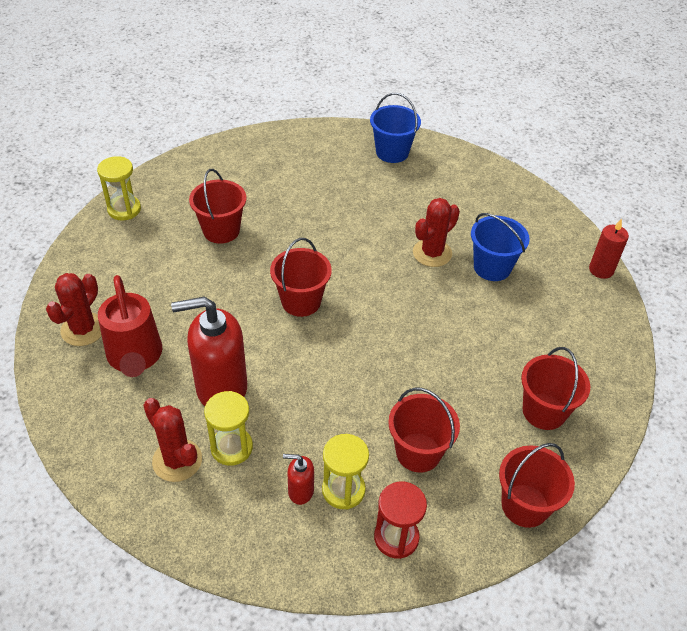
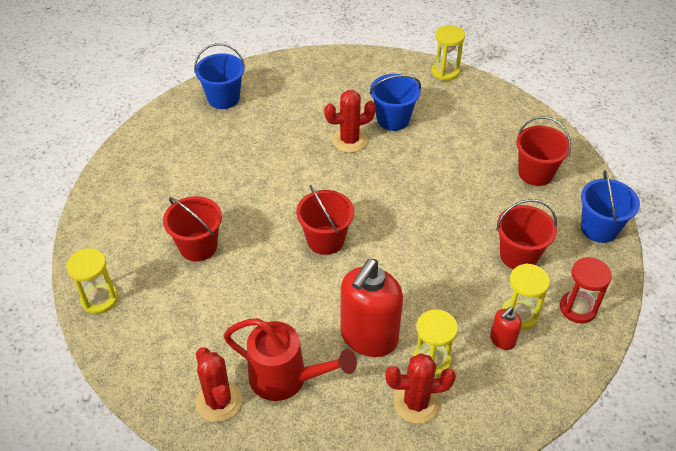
camera: 50 degrees left, 0 degrees up
(432, 253) = (349, 140): red cactus -> red cactus turned 75 degrees clockwise
(525, 505) = (599, 228): red bucket -> blue bucket
(601, 270) = (445, 72): red candle -> yellow hourglass

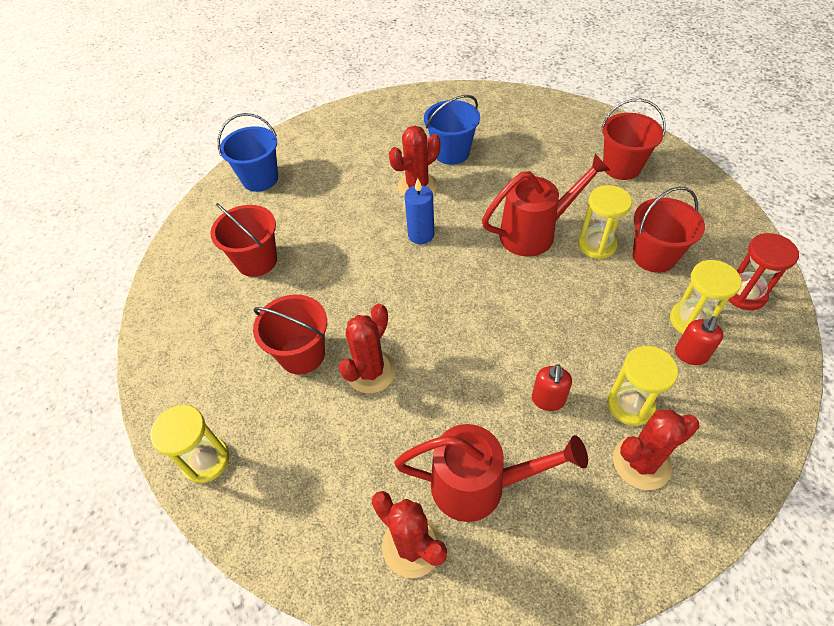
camera: 15 degrees left, 5 degrees up
(244, 275) = (370, 371): none -> red cactus
(325, 240) = (444, 301): red bucket -> red bucket (257, 261)
(333, 182) = (421, 235): none -> blue candle
(368, 337) = (548, 400): red soap dispenser -> red soap dispenser, size x0.46
(428, 207) = (535, 233): none -> red watering can
(445, 72) = (479, 93): yellow hourglass -> yellow hourglass (597, 245)
(599, 228) = (714, 204): blue bucket -> none

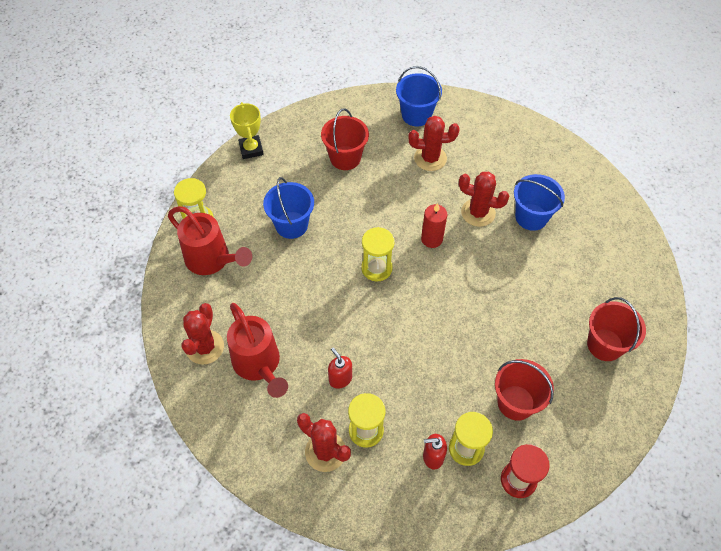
camera: 55 degrees right, 5 degrees up
(156, 348) = (251, 149): none -> yellow trophy
(302, 354) = (291, 225): red bucket -> blue bucket
(370, 371) = (301, 268): red cactus -> red cactus (430, 158)
(421, 235) = (431, 239): blue candle -> red candle
(535, 233) = (484, 311): red watering can -> red watering can (212, 260)
(548, 400) = (340, 379): red soap dispenser -> red soap dispenser turned 75 degrees clockwise
(597, 245) = (500, 358): yellow hourglass -> yellow hourglass (376, 268)

